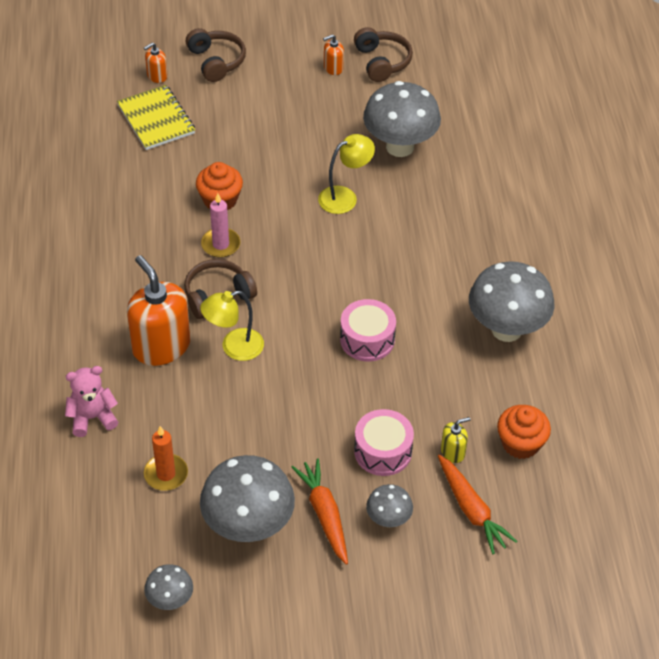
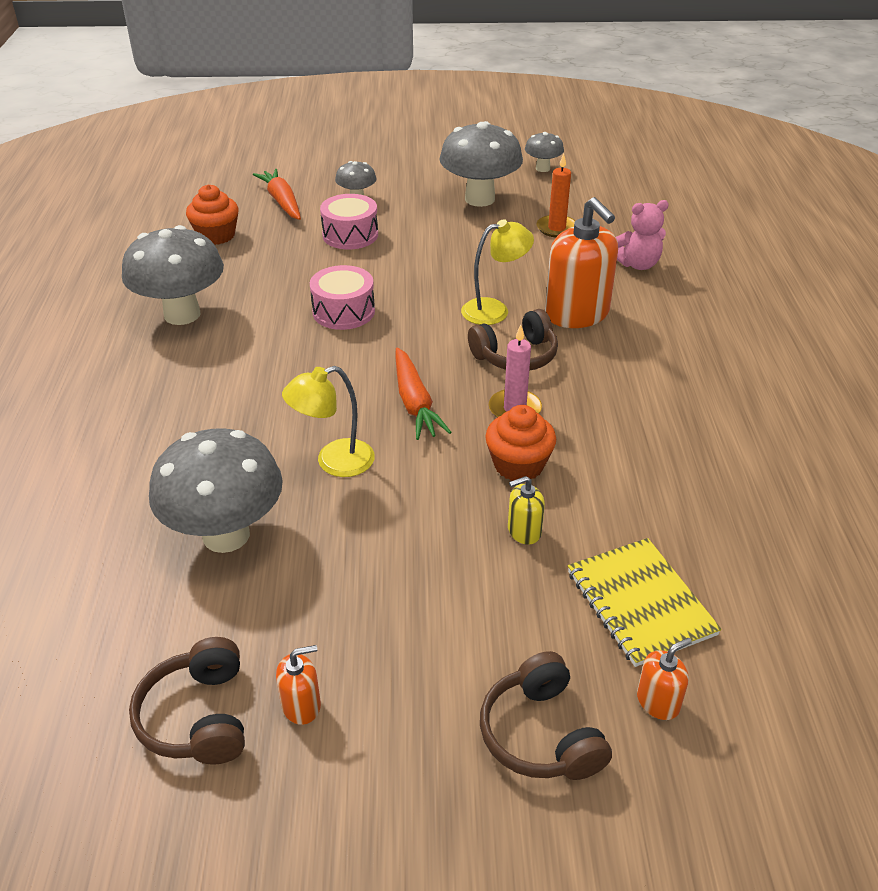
camera: 175 degrees left, 10 degrees down
(324, 514) = (412, 203): orange carrot -> orange carrot (415, 403)
(453, 452) = (283, 232): yellow soap dispenser -> yellow soap dispenser (524, 531)

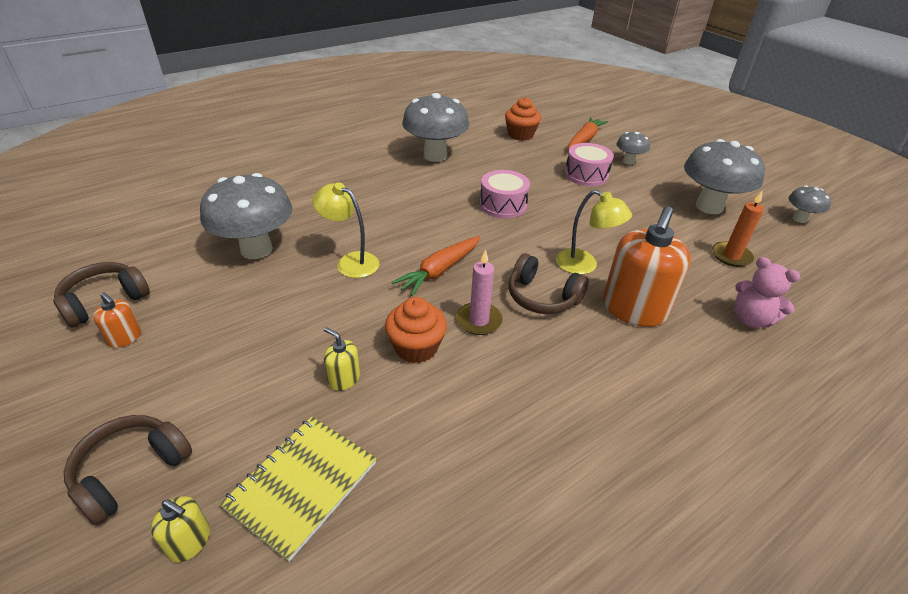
camera: 55 degrees right, 0 degrees up
(658, 701) = (189, 541): orange soap dispenser -> yellow soap dispenser

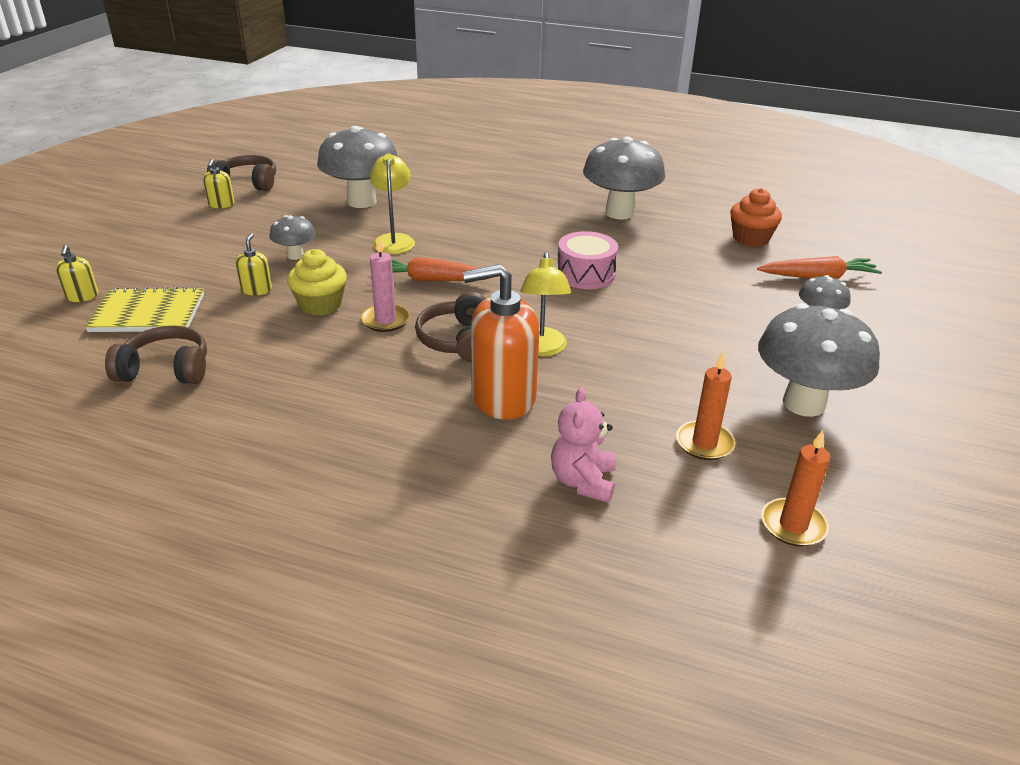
camera: 55 degrees right, 5 degrees down
(125, 338) = (221, 204): orange soap dispenser -> yellow soap dispenser
(131, 472) = (117, 257): brown headphones -> brown headphones (166, 370)
(416, 347) = (320, 305): orange cupcake -> yellow cupcake
(586, 175) = (731, 301): pink drum -> none
(799, 219) = (903, 489): grey mushroom -> grey mushroom (295, 255)
(820, 266) = (793, 525): none -> orange candle

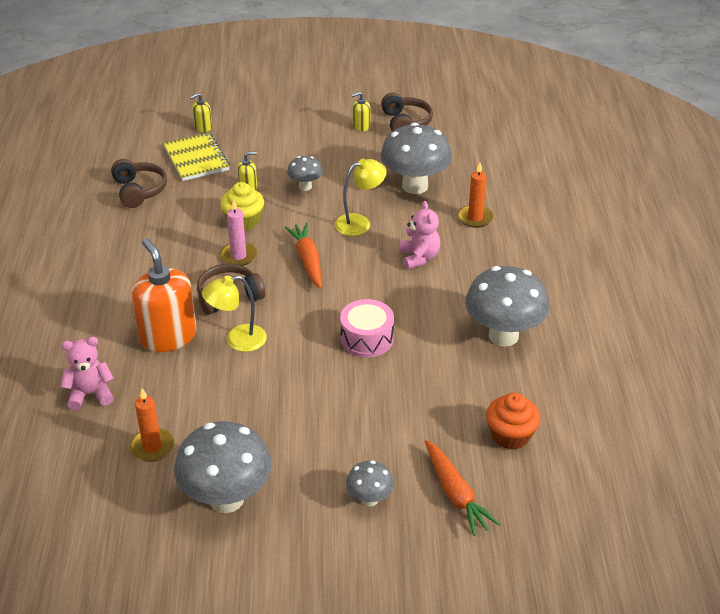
camera: 70 degrees right, 5 degrees up
(479, 223) = (419, 257): none -> pink teddy bear
(793, 525) = (76, 504): orange candle -> orange candle (475, 218)

